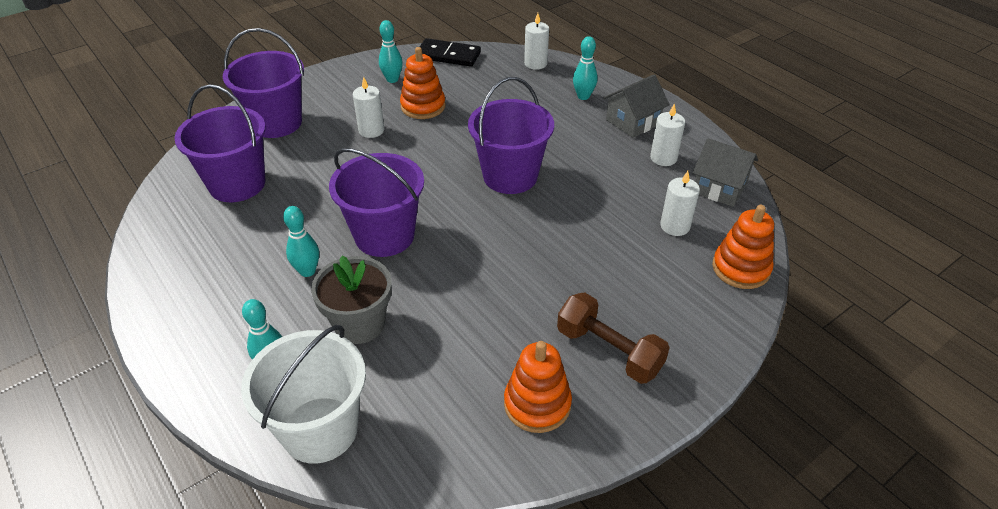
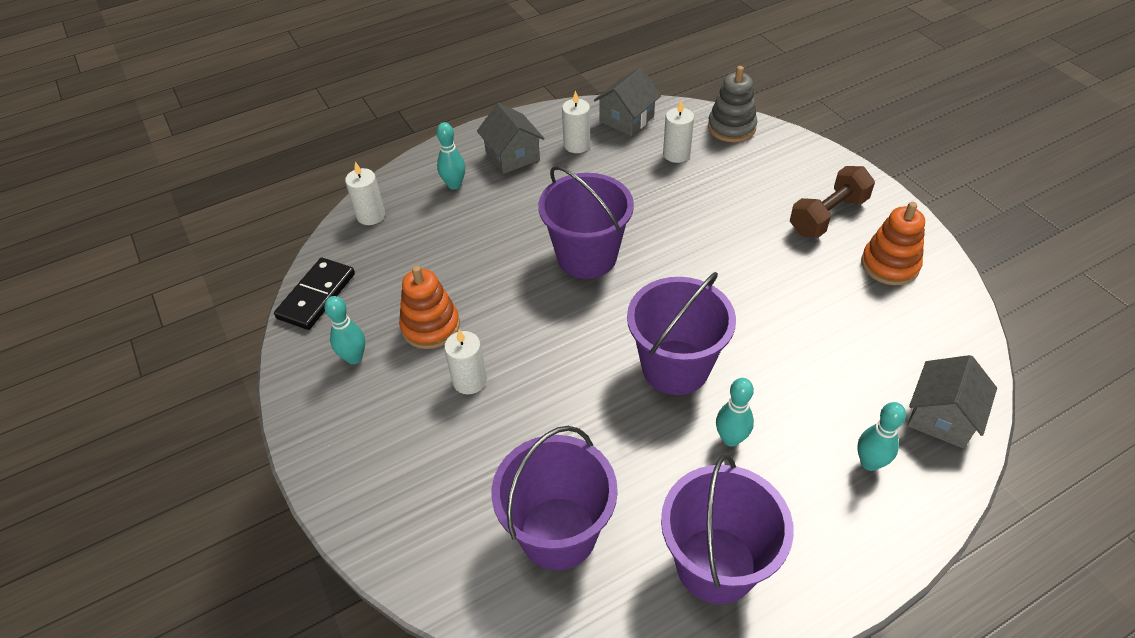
camera: 80 degrees left, 5 degrees up
(276, 123) = (421, 495): purple bucket -> purple bucket (716, 565)
(320, 429) = (942, 417): white bucket -> grey house
(359, 324) = (808, 388): grey flower pot -> none
(740, 268) = (731, 127): orange stacking toy -> grey stacking toy

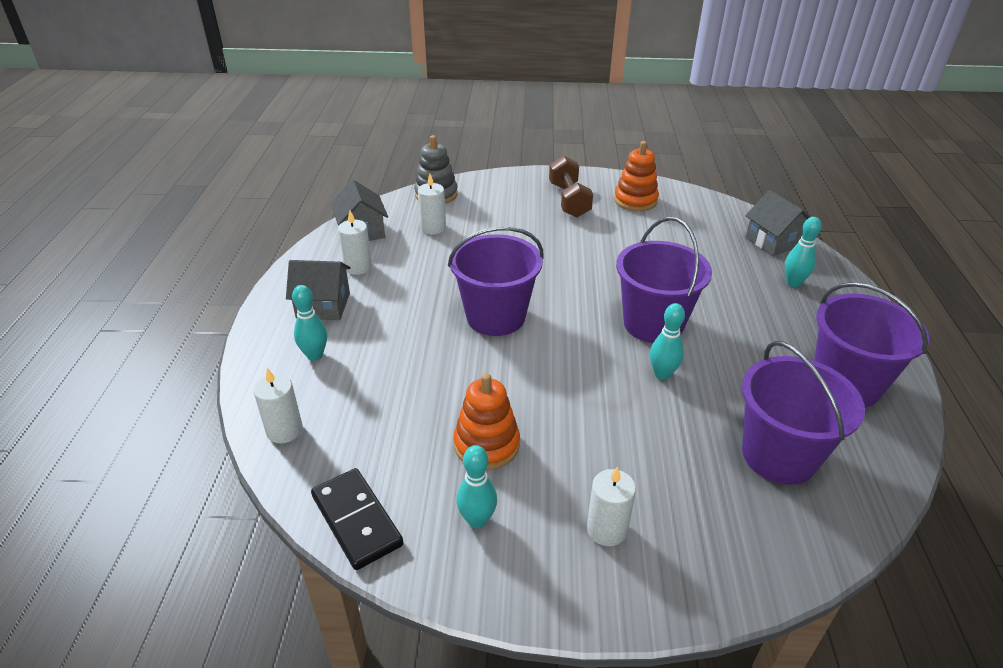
camera: 60 degrees left, 10 degrees down
(469, 381) = (577, 444): white candle -> white candle (606, 529)
(731, 439) = (738, 328): turquoise bowling pin -> turquoise bowling pin (662, 374)

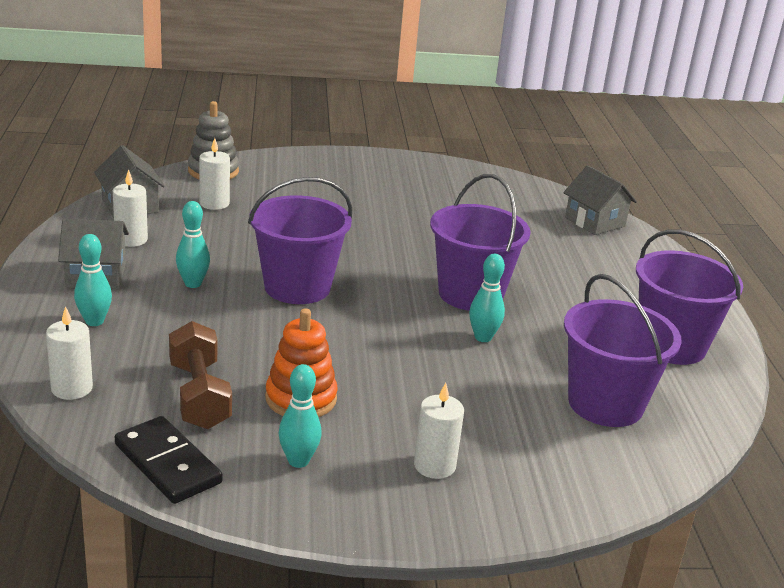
camera: 10 degrees left, 10 degrees down
(569, 200) = (368, 180): brown dumbbell -> brown dumbbell (199, 395)
(635, 200) = (443, 181): orange stacking toy -> none
(793, 283) = (616, 259): turquoise bowling pin -> turquoise bowling pin (193, 283)

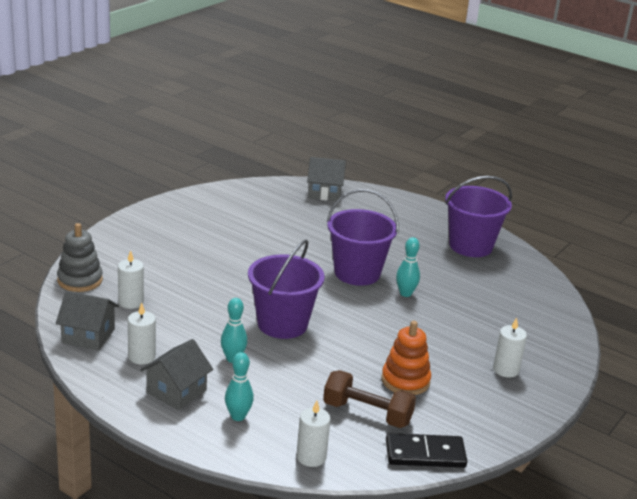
camera: 50 degrees left, 0 degrees up
(298, 461) = (463, 409): turquoise bowling pin -> none
(605, 404) = (501, 293): purple bucket -> none

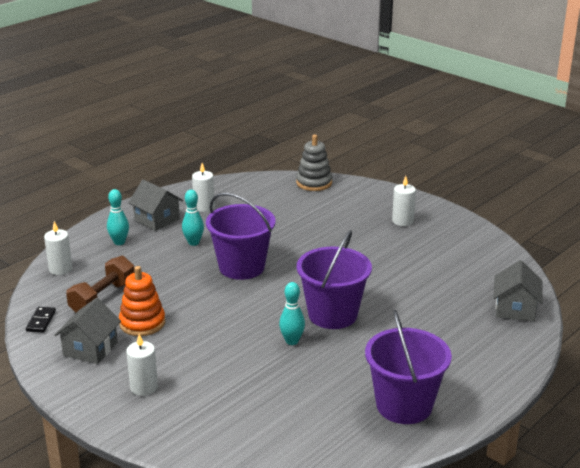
camera: 100 degrees right, 0 degrees up
(88, 336) = (235, 188): grey house -> grey house (90, 349)
(131, 302) = (281, 202): white candle -> white candle (402, 221)
(425, 454) = (41, 321): black domino -> black domino, size x0.58

